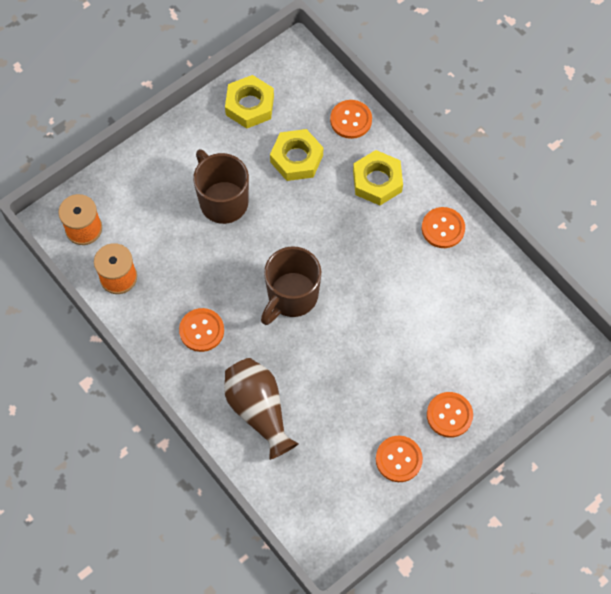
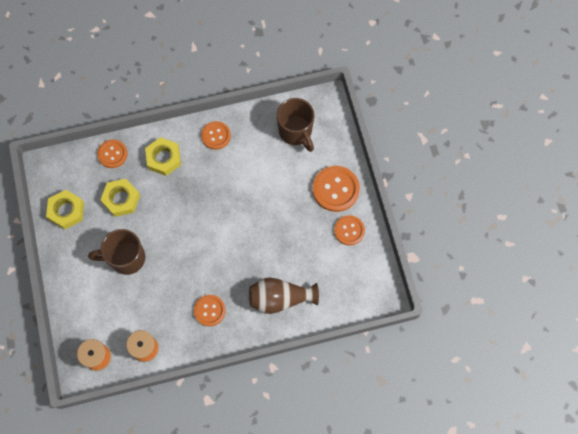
camera: 65 degrees left, 5 degrees up
(291, 297) = (215, 245): brown mug -> brown mug (296, 132)
(449, 415) = (335, 189): orange button -> orange button, size x1.57

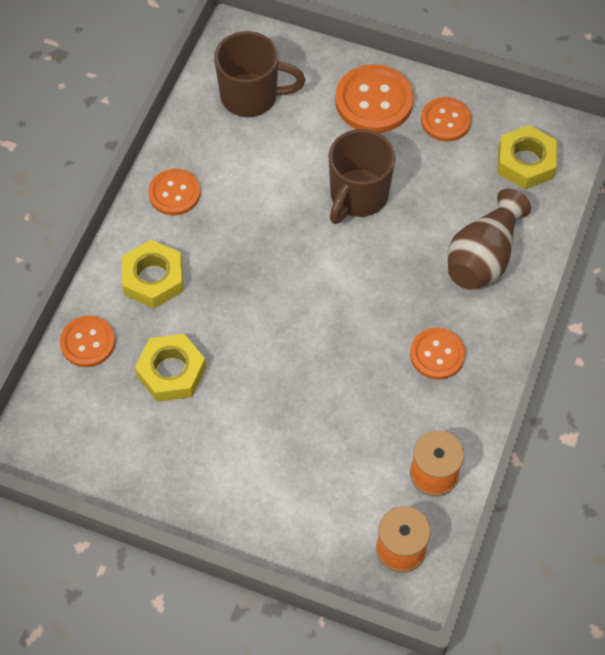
camera: 55 degrees left, 10 degrees down
(66, 211) = (128, 459): yellow nut -> yellow nut (525, 162)
(126, 258) = (272, 419): brown mug -> brown mug (358, 196)

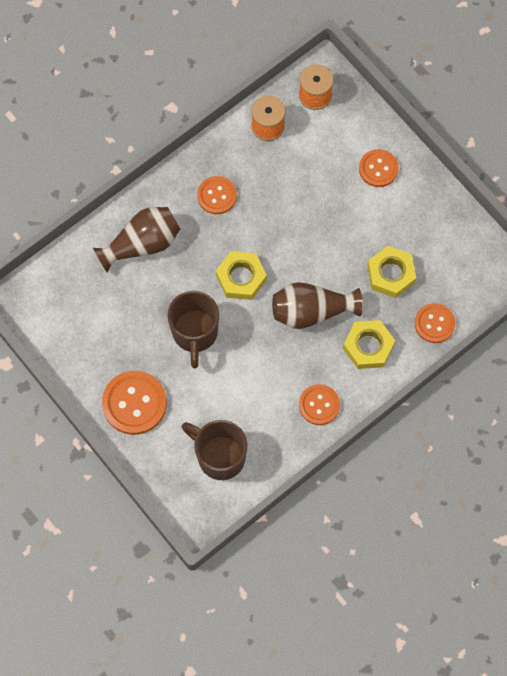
camera: 150 degrees left, 10 degrees up
(241, 283) = (311, 311): none -> brown vase
(358, 196) = (195, 333): brown mug -> brown mug turned 120 degrees clockwise
(445, 120) = (95, 359): orange button -> orange button (378, 169)
(525, 162) = (64, 296): yellow nut -> yellow nut (241, 278)

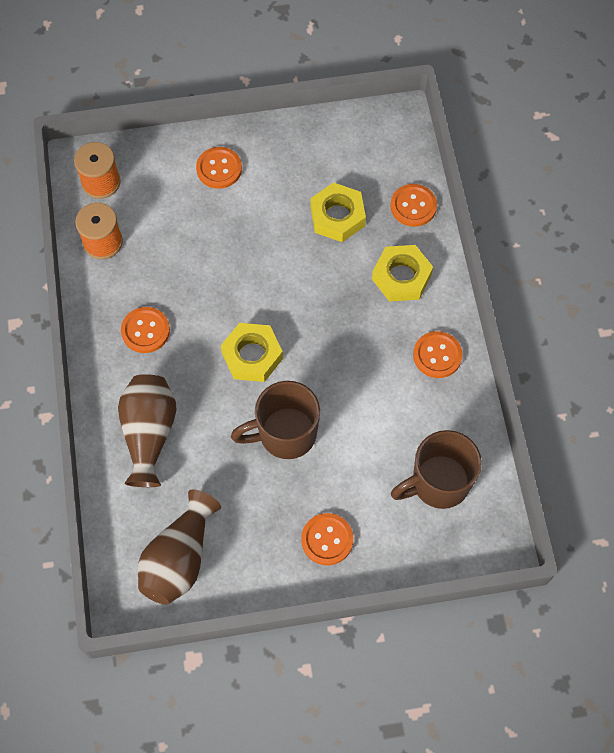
camera: 60 degrees left, 5 degrees down
(134, 403) = (327, 539): orange button -> orange button, size x0.64
(195, 333) = (285, 434): brown mug -> brown mug turned 135 degrees clockwise
(311, 311) = (331, 309): brown vase -> brown vase (179, 558)

